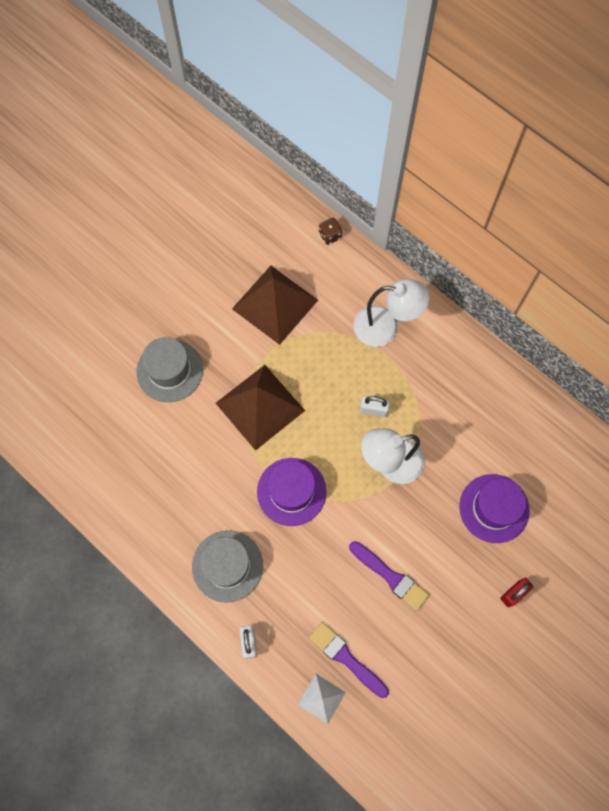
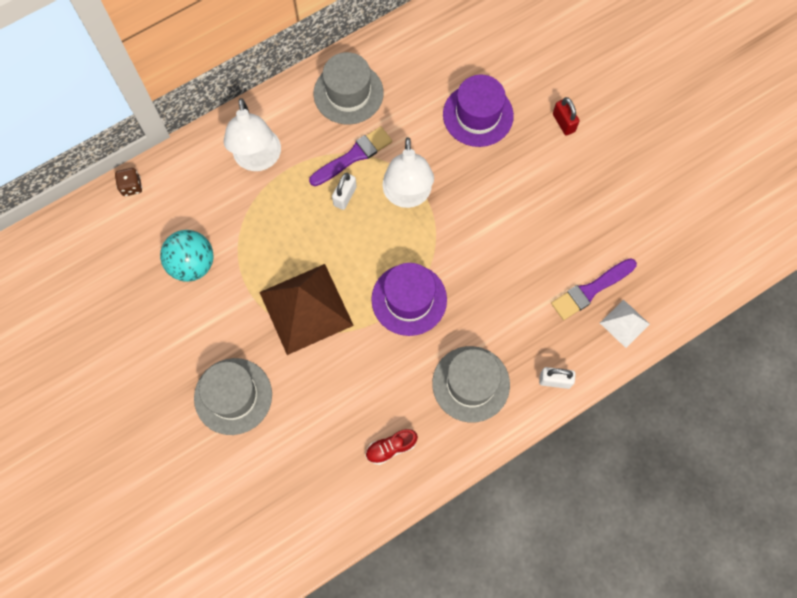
camera: 75 degrees left, 0 degrees up
(154, 511) = (391, 448): none -> red shoe
(275, 304) = (192, 264): brown pyramid -> turquoise ball
(386, 327) = (258, 160): white lamp -> white lamp turned 150 degrees clockwise
(390, 577) = (521, 227): purple brush -> purple brush (353, 156)
(476, 385) = (348, 93): none -> grey hat

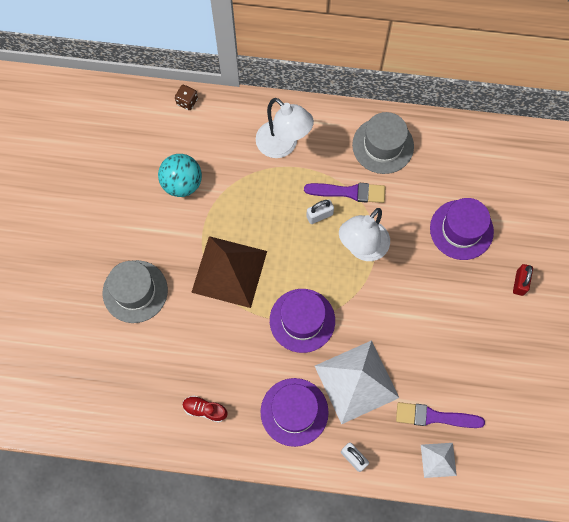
camera: 40 degrees right, 0 degrees up
(258, 160) = (283, 146): white lamp -> white lamp turned 75 degrees counterclockwise
(471, 384) = (294, 412): grey hat -> purple hat
(501, 314) = (356, 381): none -> white pyramid

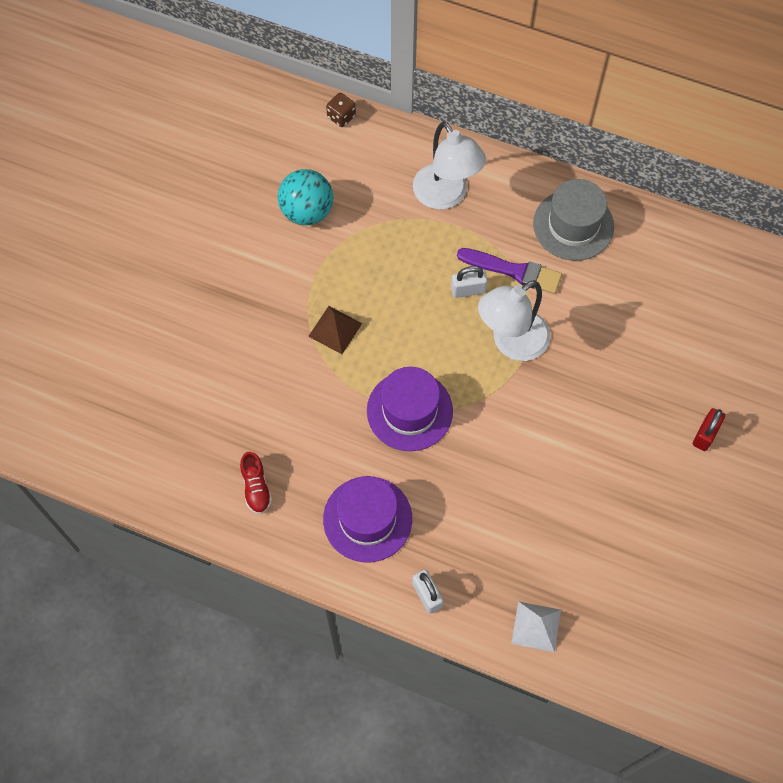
camera: 15 degrees right, 5 degrees down
(135, 291) = (211, 325): grey hat -> none
(205, 410) = (256, 487): red shoe -> red shoe turned 135 degrees counterclockwise
(229, 271) = (335, 330): brown pyramid -> brown pyramid, size x0.50
(356, 381) = (457, 502): white pyramid -> none
(434, 417) = (546, 572): purple brush -> none
(461, 230) = (646, 351): purple hat -> none

